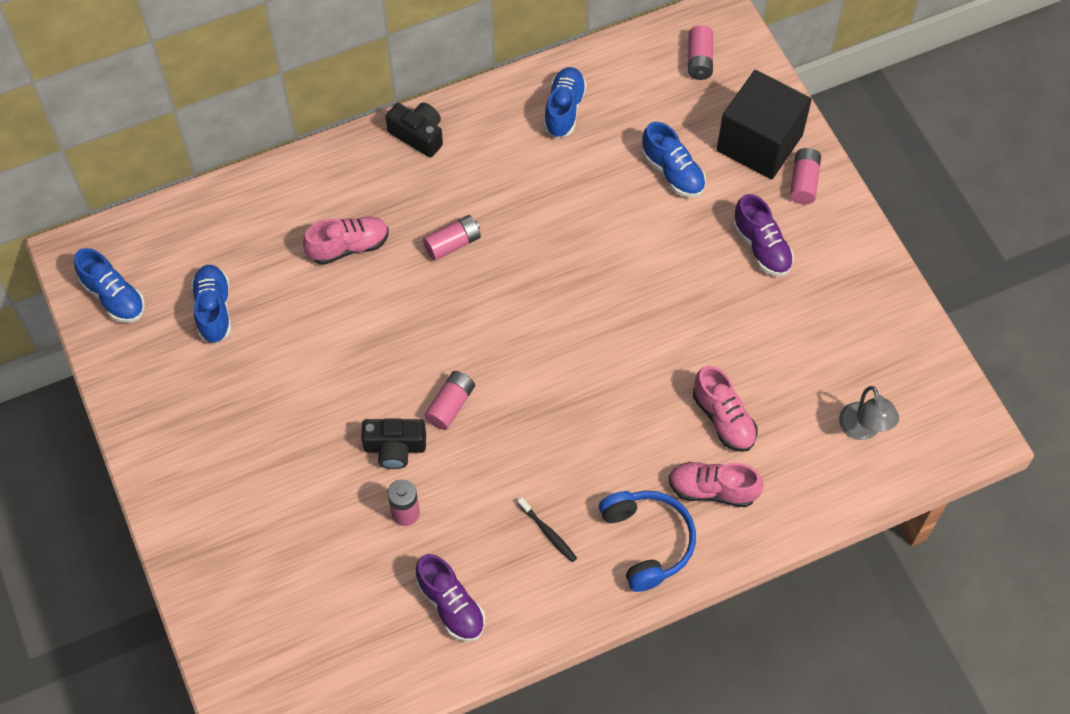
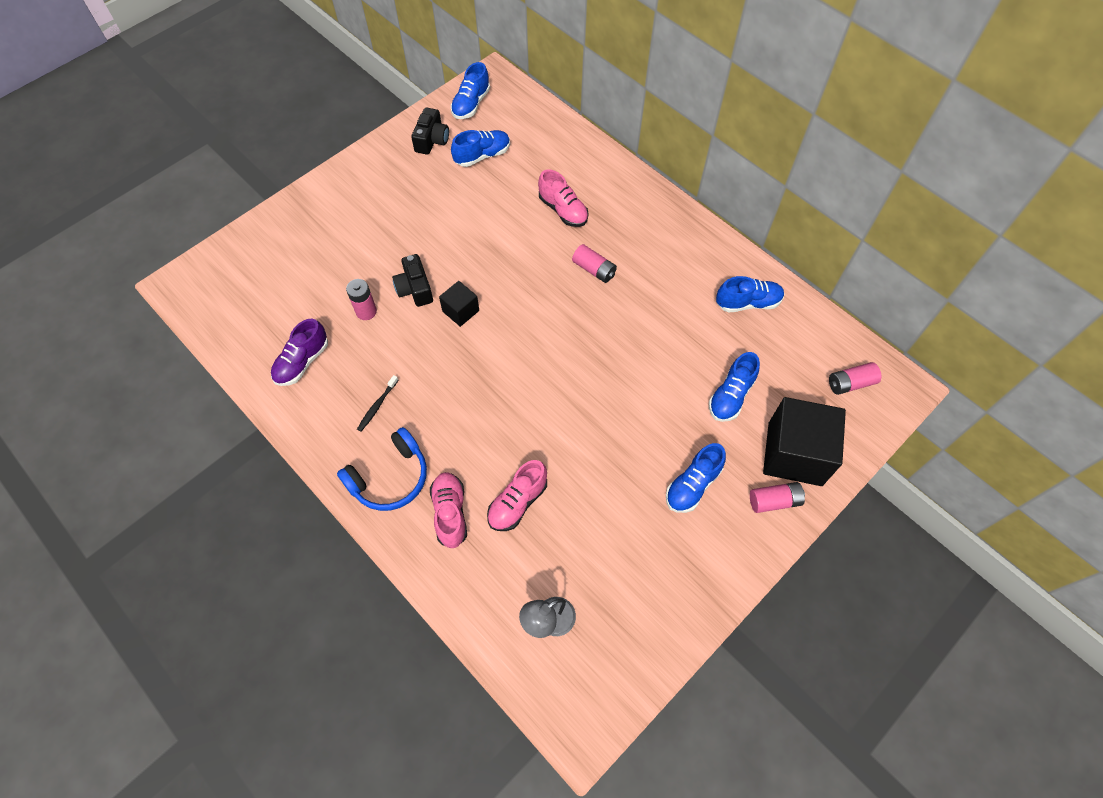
camera: 70 degrees right, 0 degrees up
(418, 135) = (674, 220): black camera -> black camera (432, 140)
(450, 405) = (460, 311): pink battery -> black cube
(761, 247) = (692, 485): purple shoe -> blue shoe

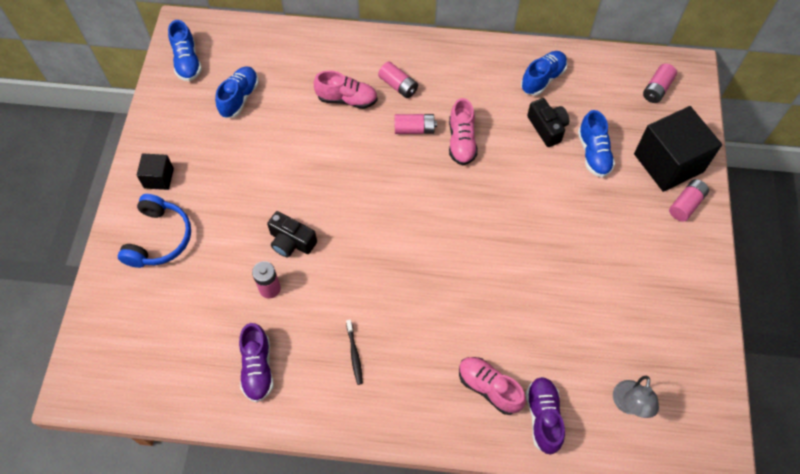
camera: 40 degrees left, 0 degrees up
(390, 477) = (419, 399): blue headphones -> blue headphones (159, 238)
(432, 140) = (183, 112): black camera -> black camera (547, 128)
(460, 311) = (345, 232): black cube -> black cube (159, 178)
(469, 571) = (543, 417): none -> purple shoe
(517, 502) = (528, 341): pink shoe -> pink shoe (461, 142)
(615, 226) = (398, 86): none -> pink battery
(692, 485) = (628, 234): blue shoe -> none

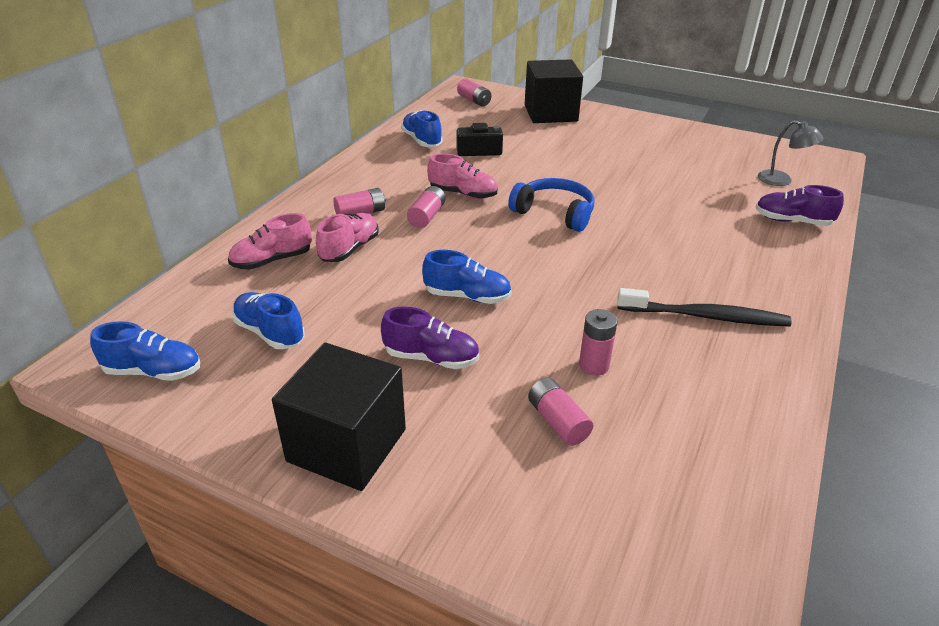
camera: 70 degrees left, 25 degrees down
(159, 178) = (347, 445): black cube -> black cube, size x2.01
(159, 238) = (460, 466): blue headphones -> blue headphones (554, 213)
(257, 368) = (712, 400): purple shoe -> purple shoe (431, 358)
(291, 241) = (530, 333): black camera -> none
(354, 354) = (705, 316): black toothbrush -> black toothbrush, size x2.04
(489, 388) = (758, 241): pink shoe -> pink shoe (272, 260)
(593, 153) = (521, 138): blue shoe -> blue shoe (467, 296)
(686, 204) = (595, 116): pink battery -> pink battery (558, 421)

